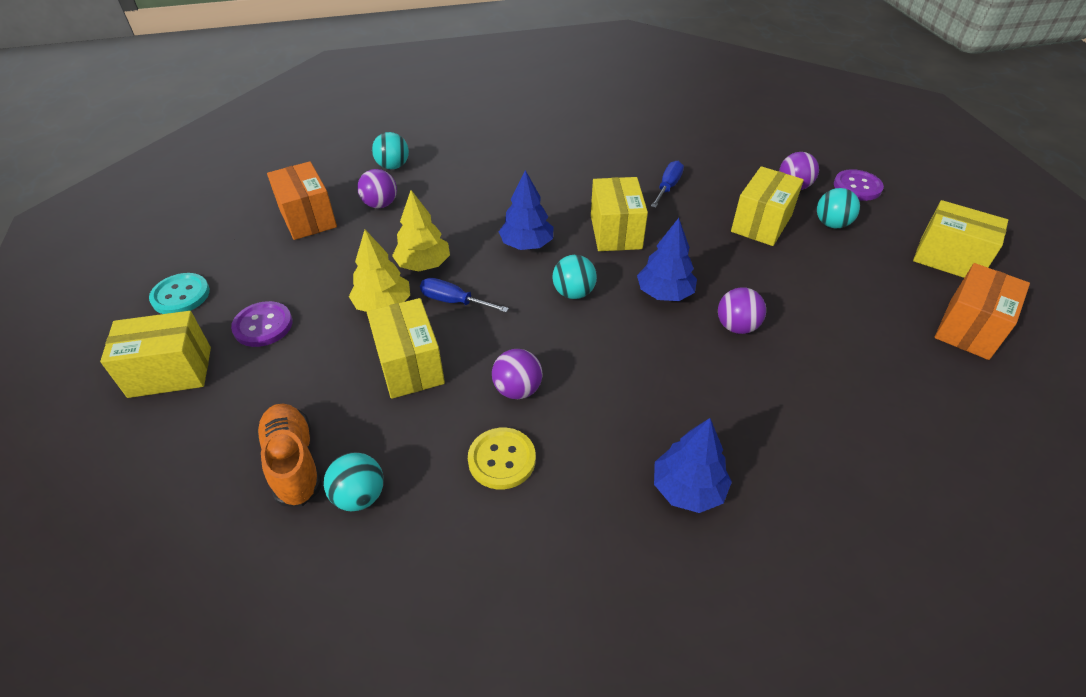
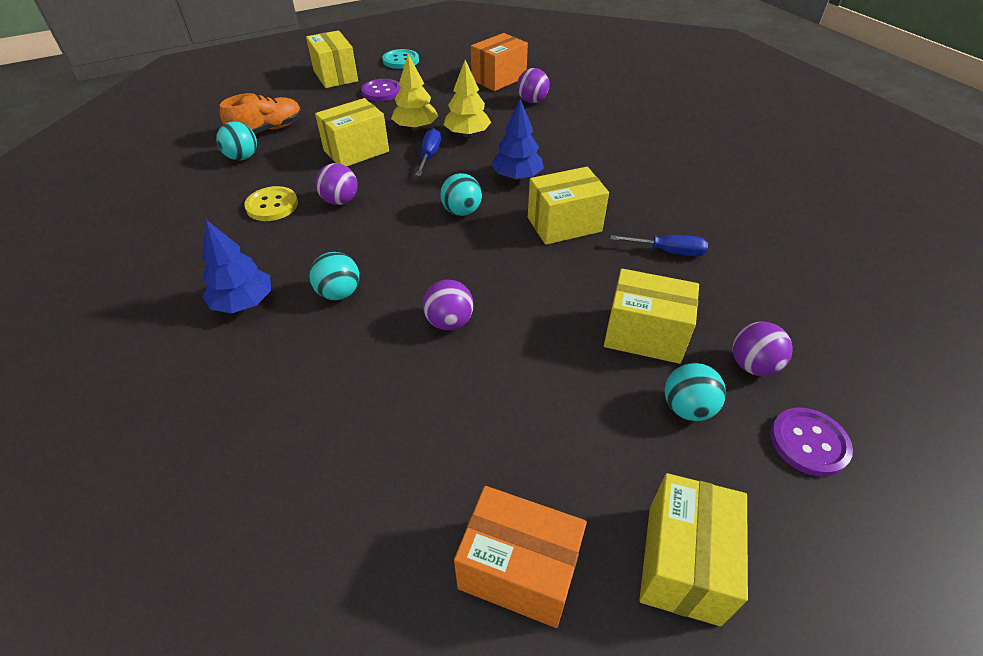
camera: 75 degrees right, 0 degrees up
(393, 166) = (587, 95): turquoise ball -> turquoise ball (339, 293)
(664, 293) = (482, 266): blue tree -> none

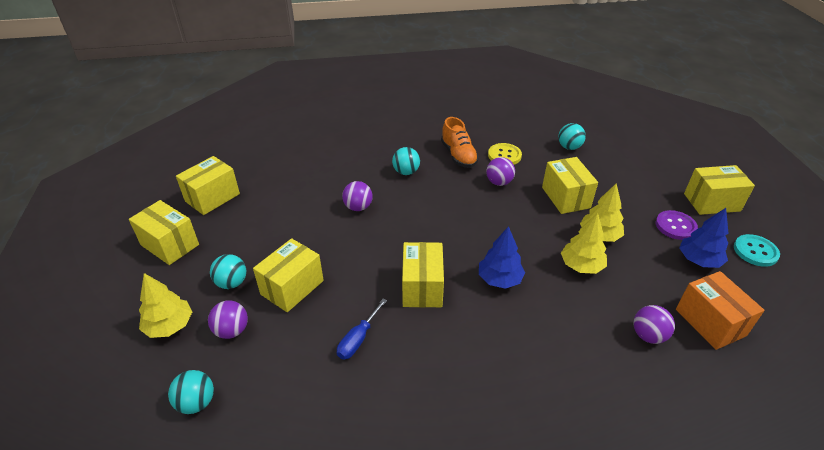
camera: 110 degrees right, 5 degrees down
(244, 302) = (417, 142): blue tree -> blue tree (698, 260)
(268, 130) = (608, 159): orange shoe -> orange shoe (458, 155)
(429, 155) = (549, 235): blue screwdriver -> none
(462, 211) = (463, 236): turquoise ball -> turquoise ball (196, 402)
(518, 570) = (212, 197): orange box -> yellow box
(808, 443) = (169, 326): purple button -> yellow tree

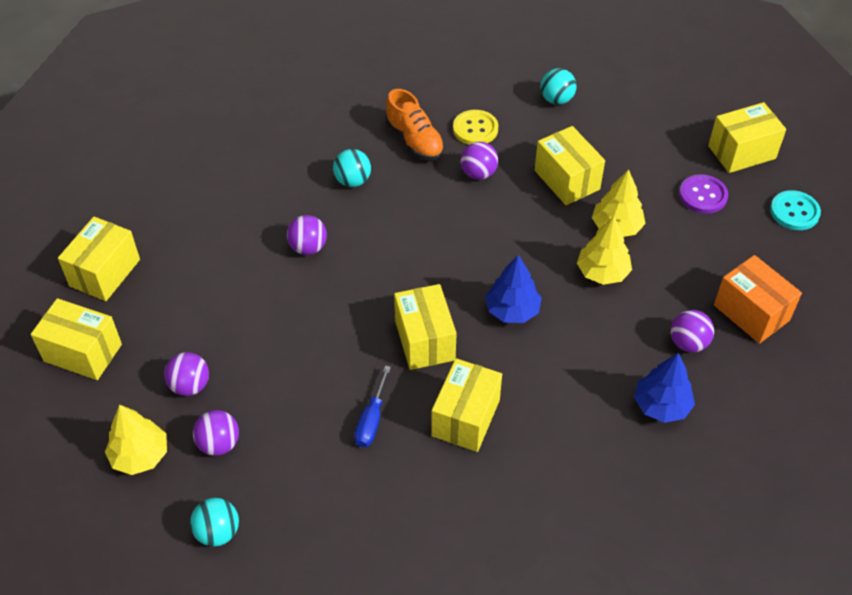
camera: 15 degrees left, 10 degrees up
(232, 283) = (190, 386): turquoise ball -> purple ball
(292, 287) = (268, 375): yellow box -> yellow box (465, 418)
(698, 260) = (733, 237): blue tree -> blue tree (661, 405)

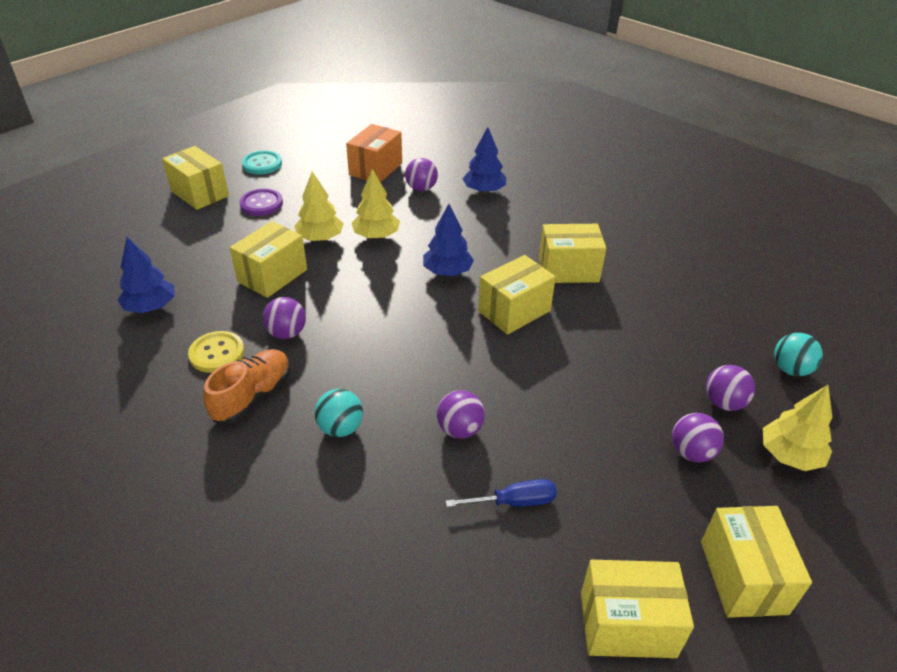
camera: 115 degrees left, 10 degrees down
(371, 420) = (614, 317): blue screwdriver -> blue screwdriver (514, 502)
(556, 99) = (151, 307): turquoise ball -> blue tree

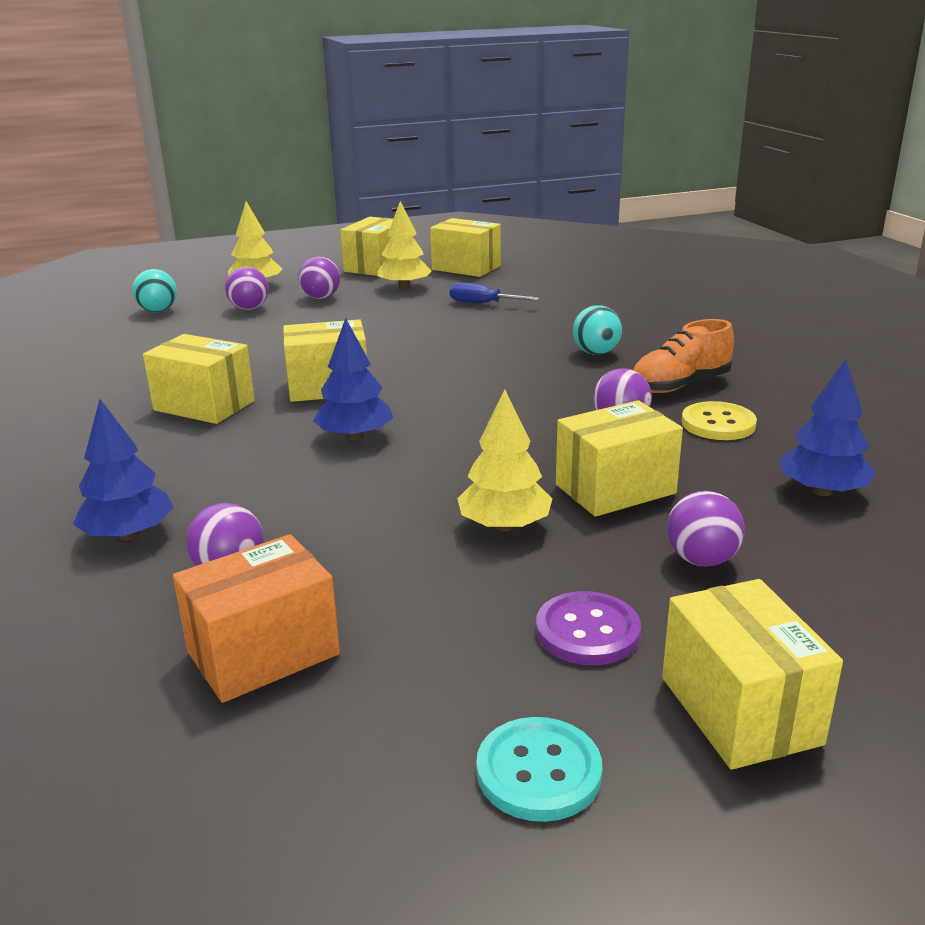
camera: 150 degrees left, 15 degrees down
(376, 236) = (406, 506): yellow tree -> yellow tree (404, 287)
(460, 429) = (486, 334): purple ball -> purple ball (701, 560)

